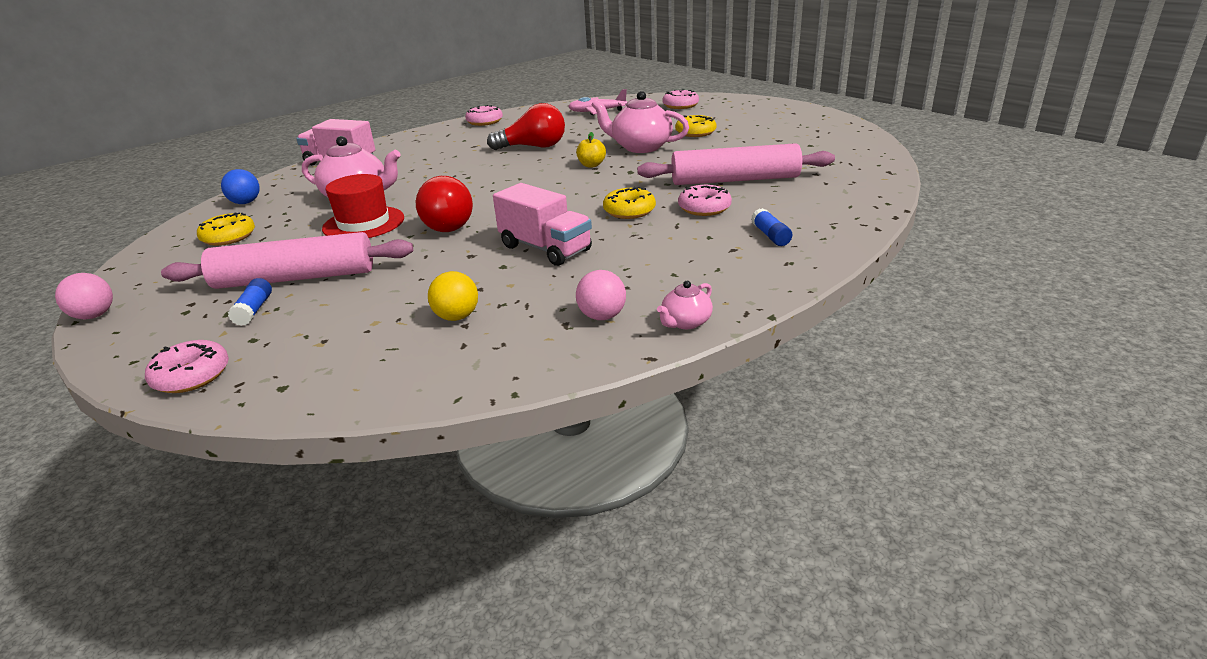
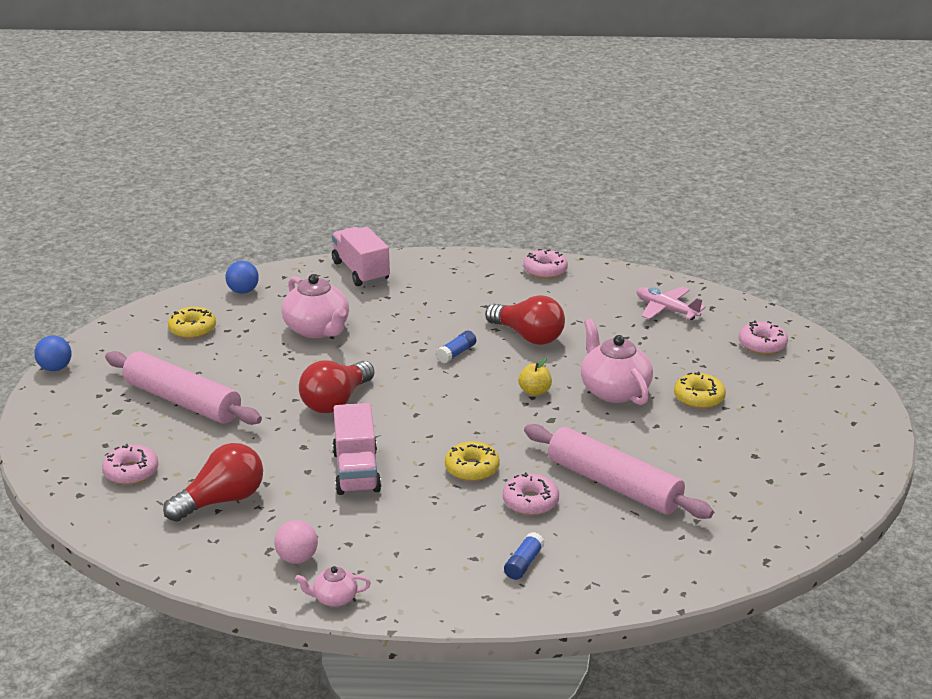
camera: 40 degrees right, 0 degrees up
(94, 316) = (55, 368): pink ball -> blue ball
(191, 376) = (51, 455): pink donut -> pink donut (131, 472)
(254, 310) = (131, 418): blue glue stick -> blue glue stick (456, 353)
(363, 223) = (284, 365): red hat -> none
(457, 317) = (222, 500): yellow ball -> red light bulb

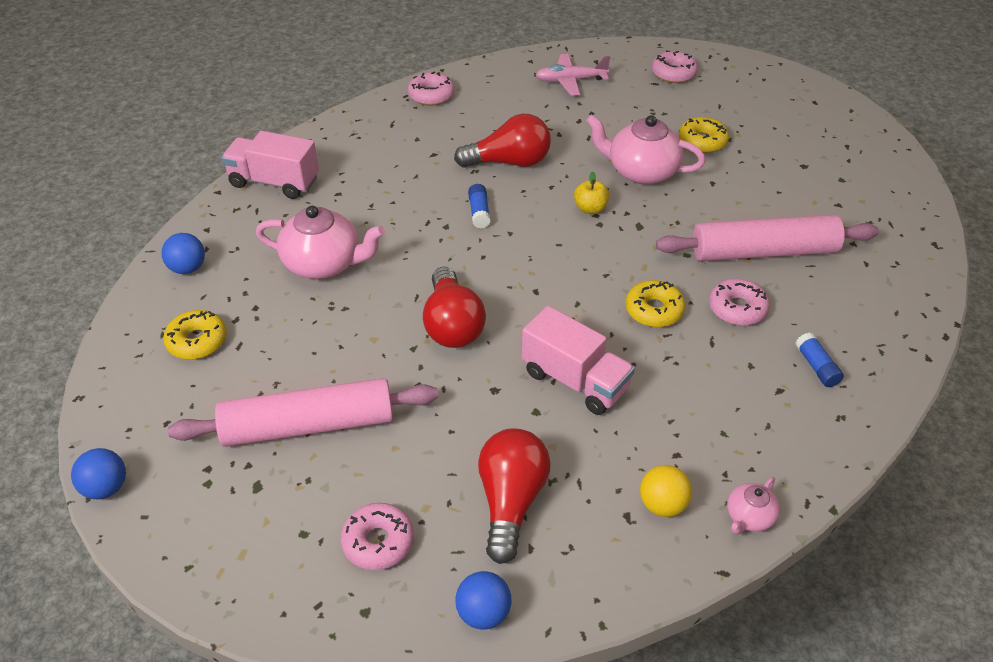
camera: 45 degrees left, 15 degrees up
(128, 534) = (483, 613): none -> blue ball
(297, 558) = (662, 505): pink ball -> yellow ball

